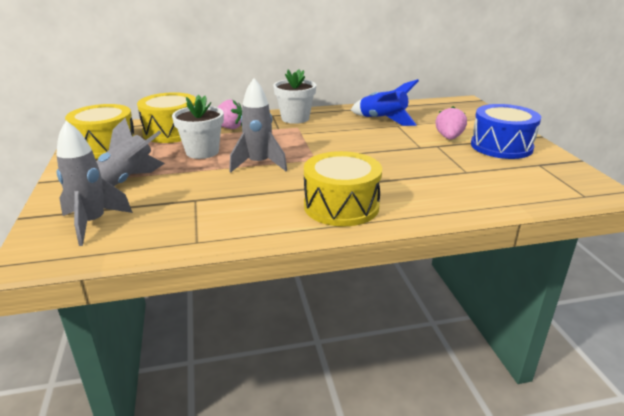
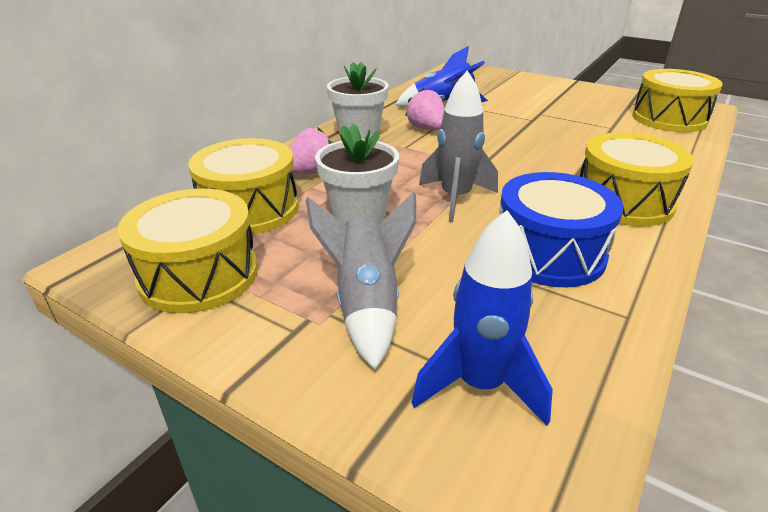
camera: 45 degrees left, 5 degrees up
(92, 223) = (480, 385): grey rocket -> blue rocket
(449, 138) = (530, 103): pink strawberry -> pink strawberry (426, 128)
(501, 146) = (578, 97): blue drum -> blue drum (548, 253)
(536, 185) = (669, 119): none -> yellow drum

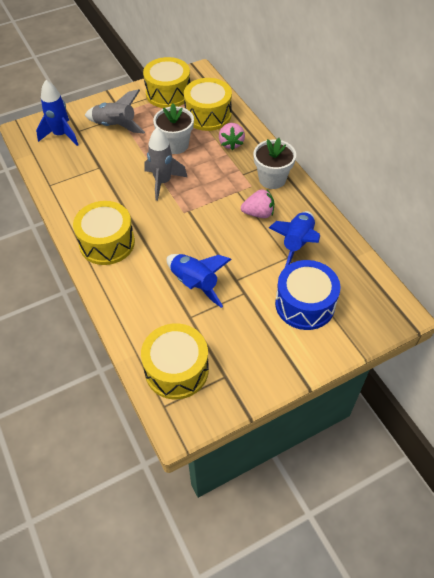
camera: 120 degrees right, 20 degrees up
(548, 253) = (97, 187): blue drum -> blue drum (305, 304)
(573, 134) = (194, 284): none -> blue rocket

